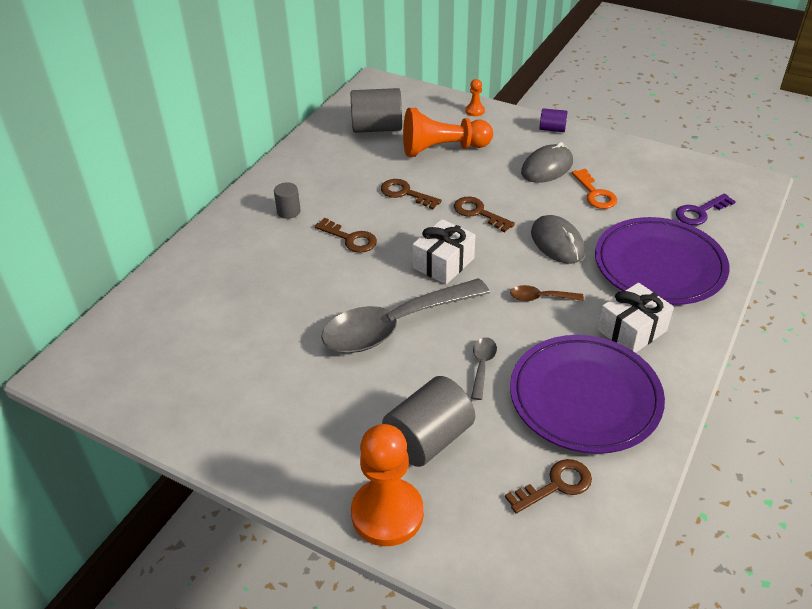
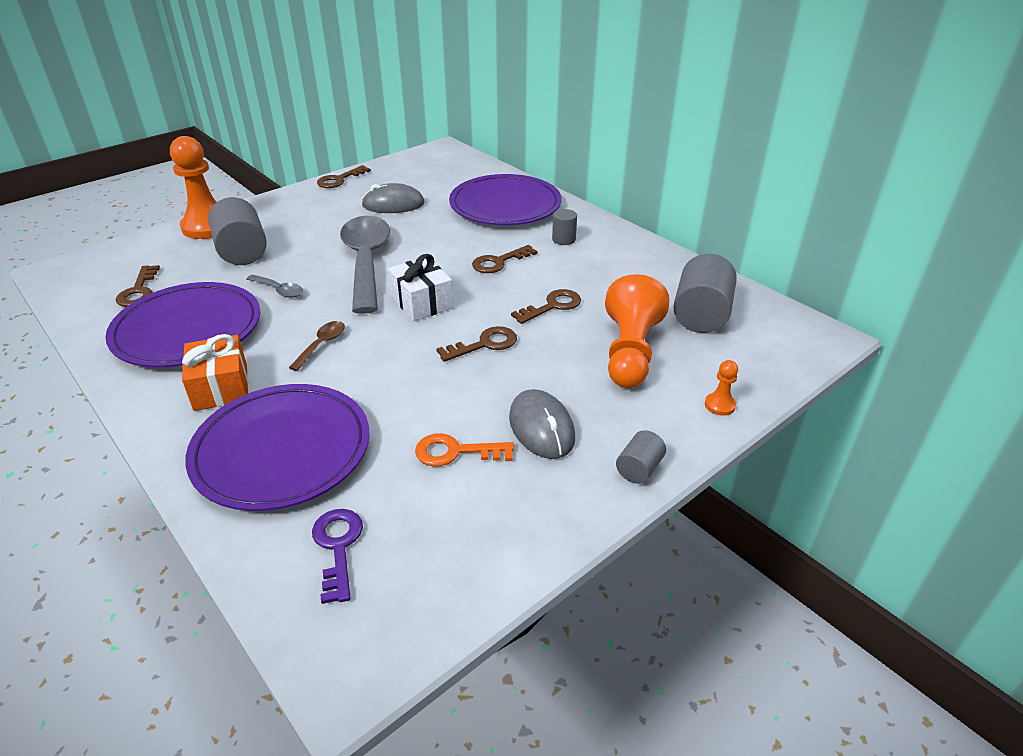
camera: 110 degrees right, 5 degrees down
(197, 441) = (339, 180): none -> brown key
(228, 266) = (505, 206): none -> purple plate
(552, 129) = (639, 469): purple cylinder -> grey cylinder
(557, 243) = (390, 384): grey mouse -> grey mouse (393, 204)
(632, 330) = (221, 387): white gift -> orange gift

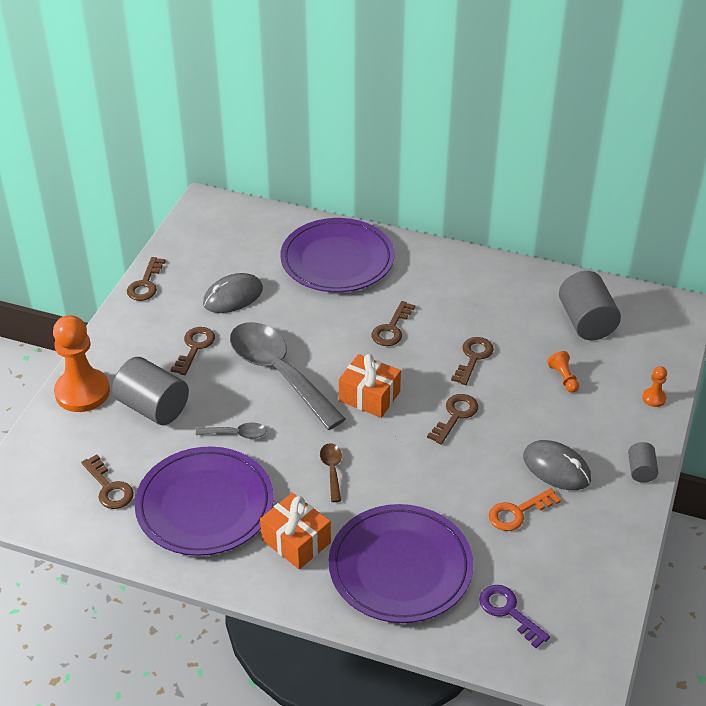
camera: 30 degrees left, 5 degrees up
(323, 226) = (195, 347): none -> brown key
(422, 302) = (369, 396): white gift -> orange gift
(563, 239) = (422, 282): grey cylinder -> none
(630, 352) = (563, 378): orange pawn -> orange pawn, size x0.43

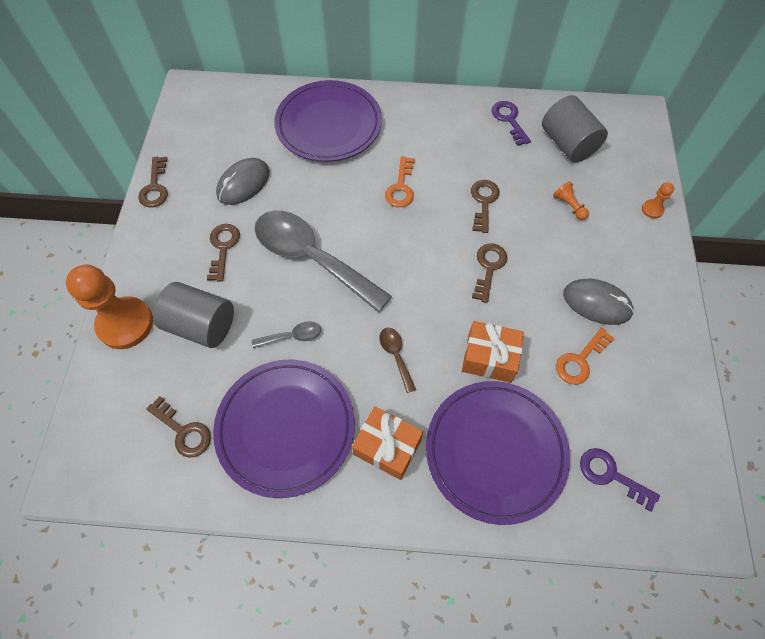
camera: 15 degrees left, 20 degrees up
(369, 396) = (404, 265): orange gift -> orange gift (489, 358)
(391, 329) = (401, 187): brown key -> orange key
(531, 289) = (509, 120): none -> purple key
(641, 470) = (669, 288): grey cylinder -> none

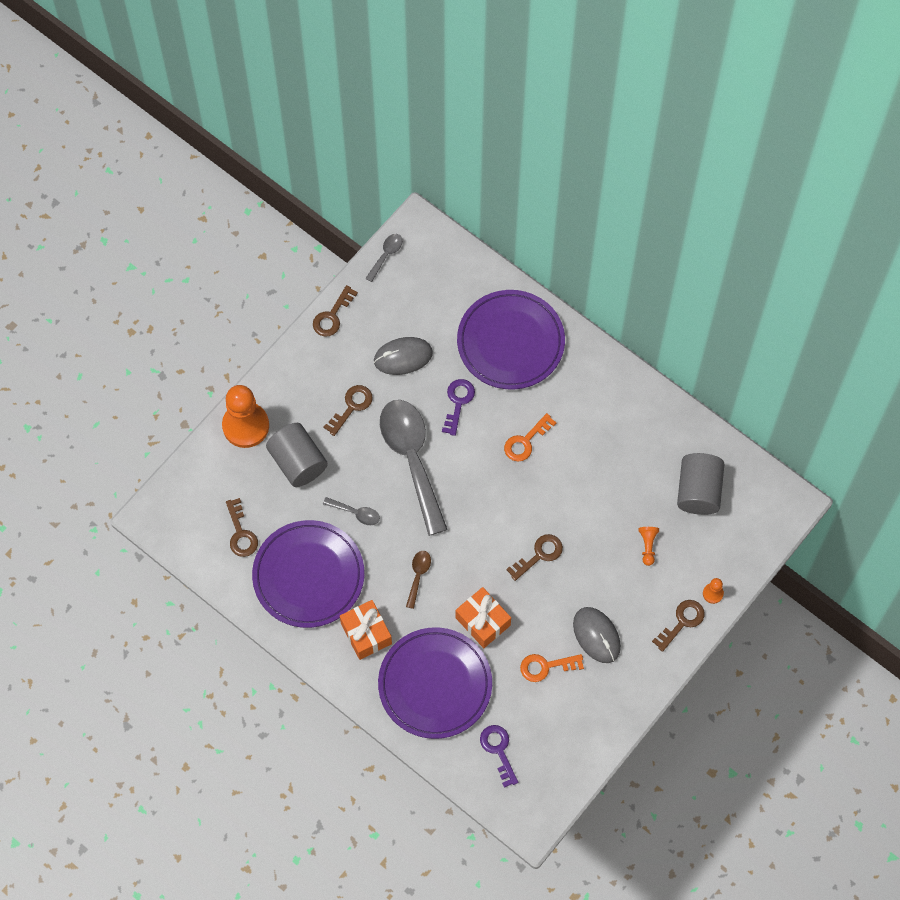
camera: 35 degrees right, 5 degrees up
(174, 120) = (386, 255): none -> grey spoon
(484, 202) = (581, 498): brown key -> brown key (682, 622)
(509, 120) = (669, 435): purple key -> purple key (458, 402)

